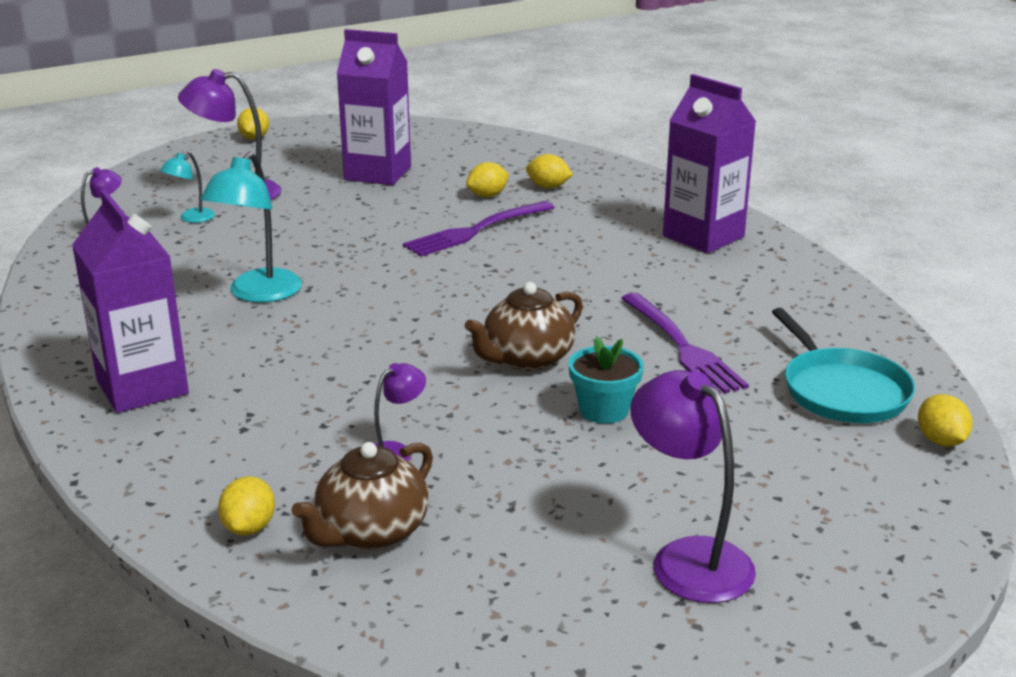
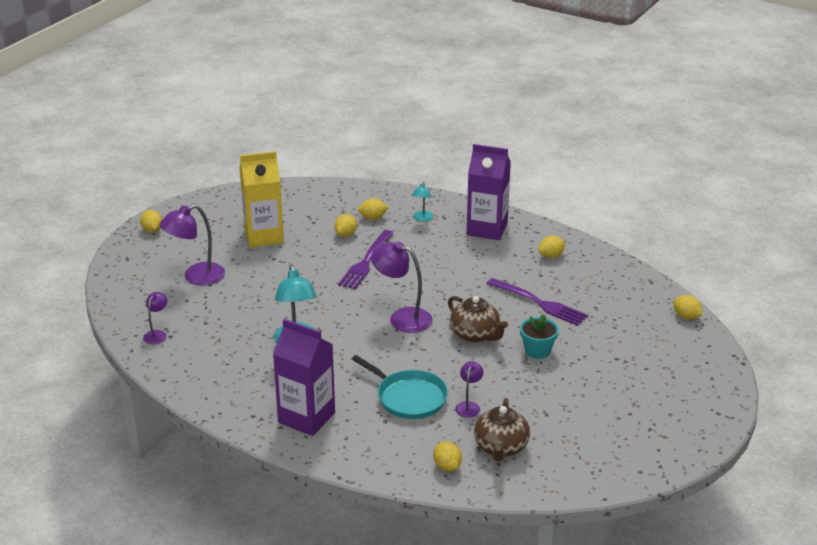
camera: 30 degrees left, 5 degrees up
(191, 218) = (192, 304): turquoise lamp -> turquoise lamp (422, 219)
(378, 173) = (264, 236): purple carton -> yellow carton
(526, 359) = (475, 335): brown teapot -> brown teapot turned 60 degrees counterclockwise
(688, 558) = (636, 409): purple lamp -> purple lamp (402, 318)
(772, 292) = (551, 256): none -> yellow lemon
(842, 390) = (627, 304): turquoise pan -> turquoise pan (408, 397)

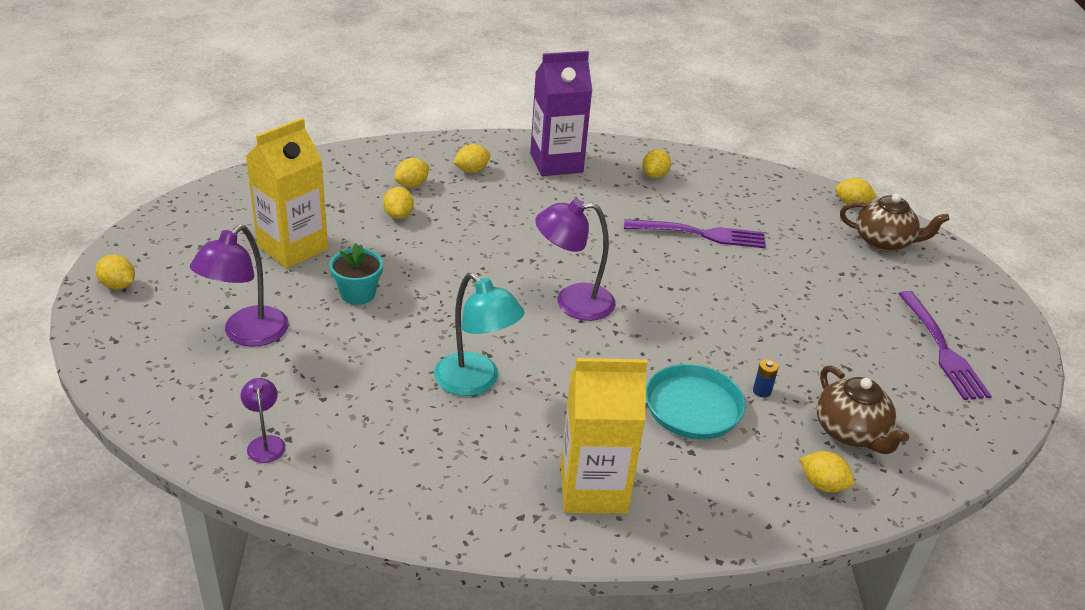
camera: 35 degrees left, 5 degrees up
(306, 417) = (593, 489): purple carton -> yellow carton
(366, 262) = (458, 243): purple fork -> purple fork (942, 349)
(422, 219) = (471, 170): turquoise lamp -> yellow lemon
(469, 406) = (762, 391): purple lamp -> blue battery
(475, 335) = (675, 296): brown teapot -> brown teapot (884, 242)
(537, 351) = (758, 292): turquoise flower pot -> turquoise flower pot (358, 293)

